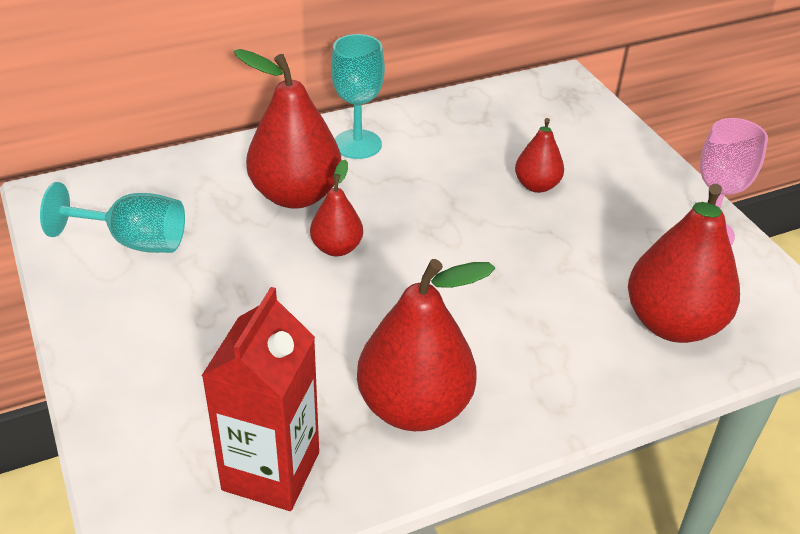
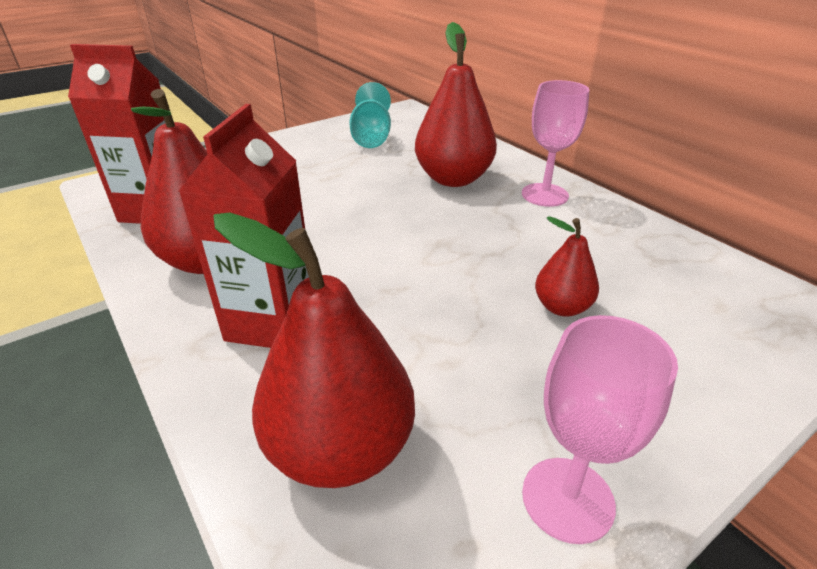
camera: 80 degrees right, 5 degrees down
(336, 248) = (395, 204): red pear -> none
(357, 144) = (544, 195): turquoise goblet -> pink goblet
(531, 356) = (271, 322): none -> red carton

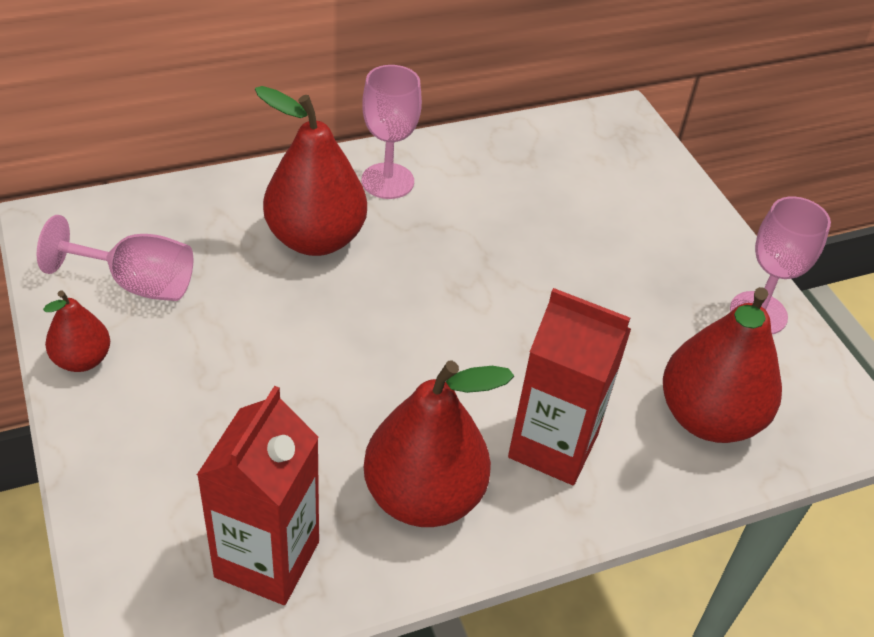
camera: 80 degrees left, 10 degrees up
(371, 137) = (137, 283): turquoise goblet -> pink goblet
(561, 307) = (579, 244): red pear -> red pear (82, 360)

